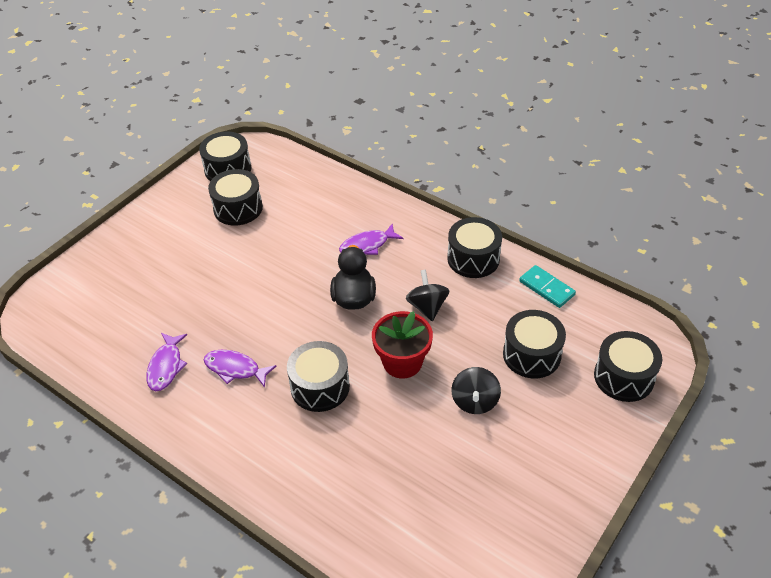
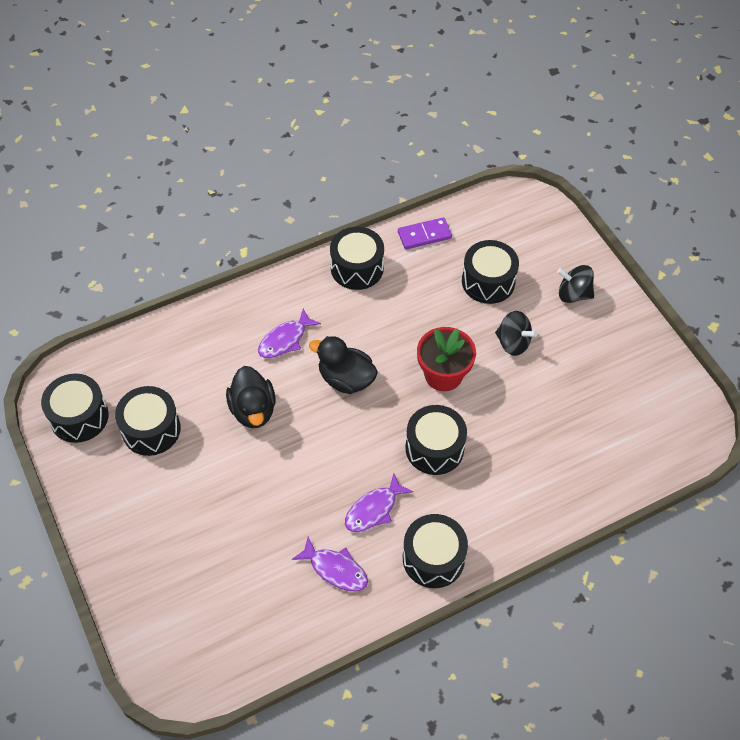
camera: 65 degrees left, 10 degrees up
(288, 255) = (253, 410): none -> black duck
(367, 245) = (285, 340): purple fish -> purple fish turned 45 degrees clockwise
(427, 307) = (392, 328): black spinning top -> black spinning top (573, 294)
(547, 288) = (424, 235): turquoise domino -> purple domino
(624, 377) = (543, 236): black drum -> black drum (433, 558)

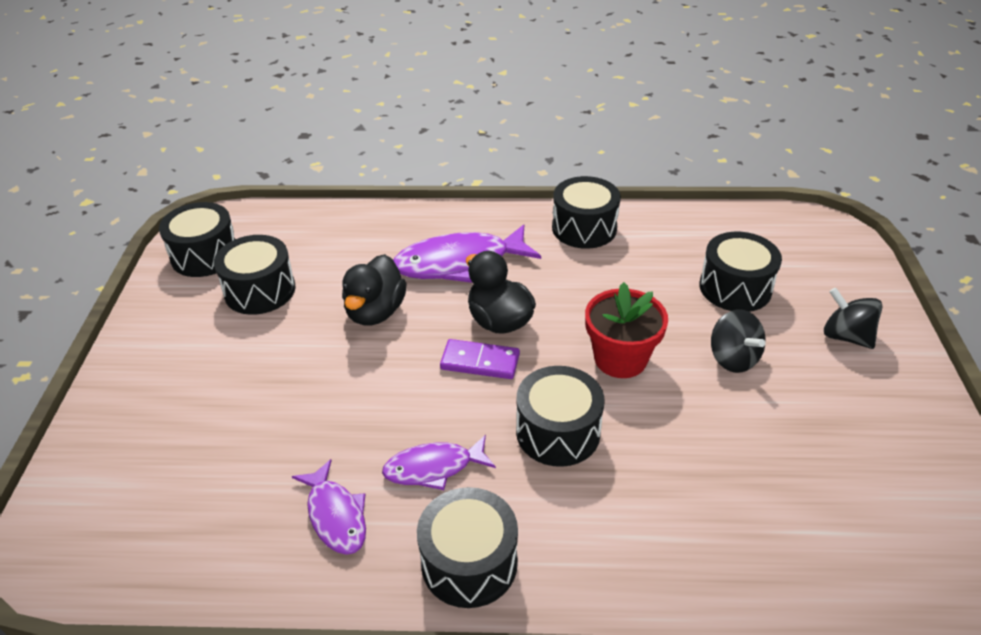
camera: 30 degrees right, 15 degrees down
(285, 340) = (459, 263): purple fish -> purple fish, size x1.69
(424, 235) = (681, 223): purple domino -> purple domino (480, 362)

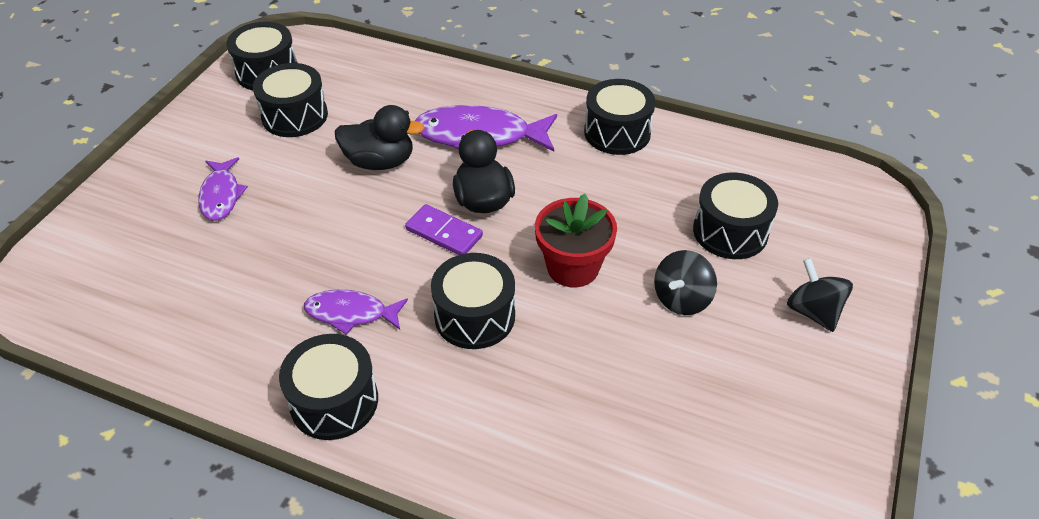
camera: 20 degrees right, 5 degrees up
(335, 516) = (251, 327): purple fish -> purple fish (221, 195)
(375, 312) = (380, 162): black duck -> black duck turned 120 degrees counterclockwise
(733, 358) = (681, 299): black spinning top -> black spinning top turned 45 degrees clockwise

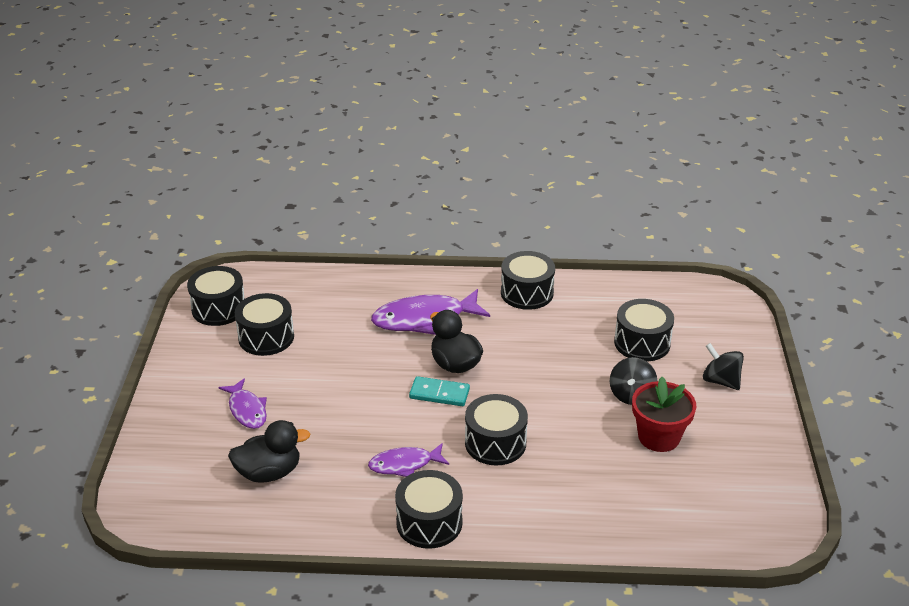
camera: 20 degrees left, 10 degrees down
(380, 162) = (358, 355): black duck -> black duck (269, 472)
(444, 233) = (439, 393): purple domino -> turquoise domino
(573, 267) = (546, 393): red flower pot -> red flower pot (659, 437)

